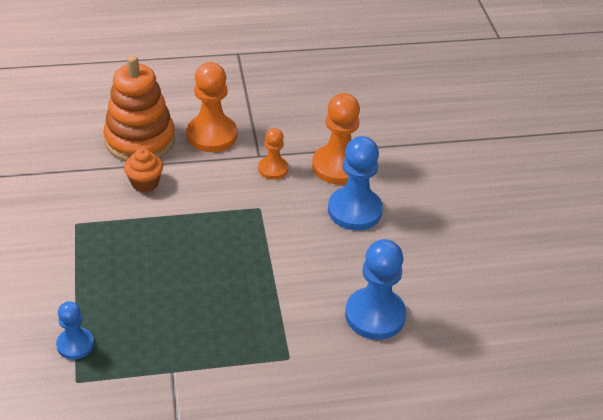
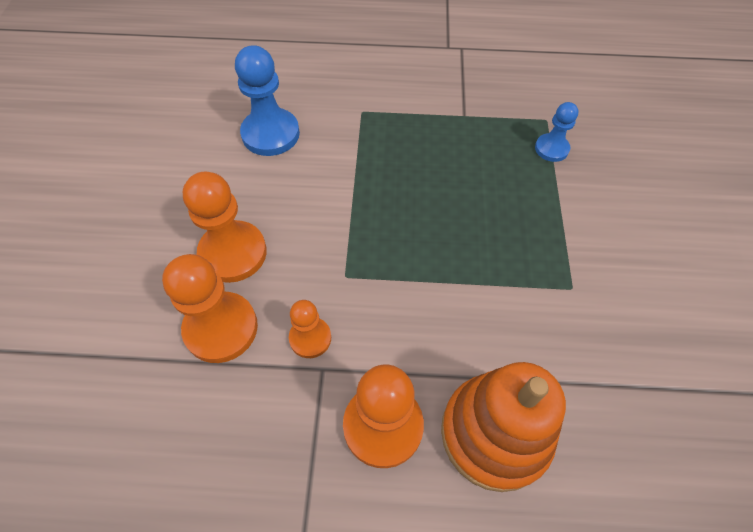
camera: 165 degrees left, 15 degrees up
(145, 183) = (487, 341): orange cupcake -> none
(354, 210) = (233, 253): blue pawn -> orange pawn

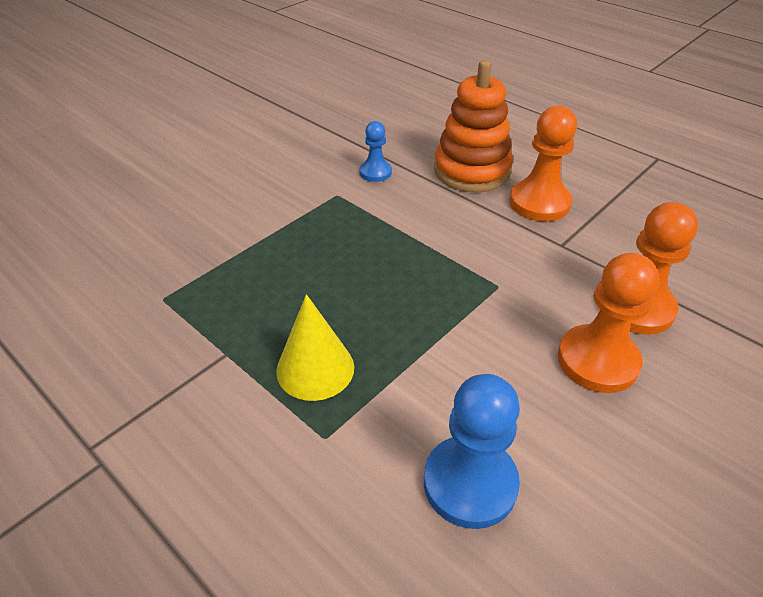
camera: 140 degrees left, 15 degrees down
(310, 338) = (559, 264): orange pawn -> none
(406, 137) = (315, 368): none -> yellow cone
(551, 149) = (204, 273): blue pawn -> blue pawn (375, 172)

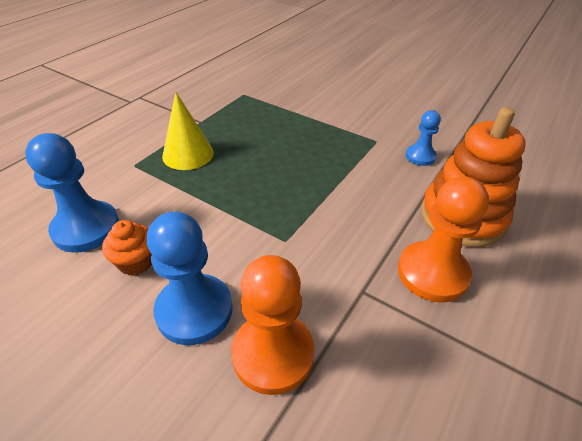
camera: 80 degrees right, 0 degrees up
(533, 417) = (136, 262): none -> orange cupcake
(597, 361) = (194, 310): orange pawn -> blue pawn

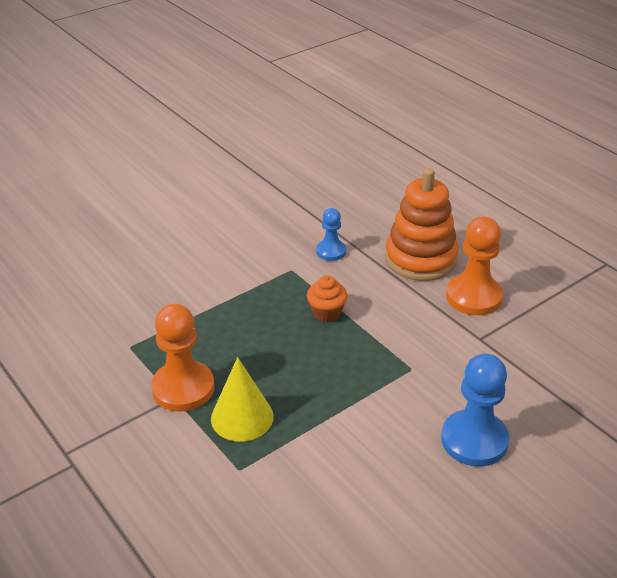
camera: 70 degrees left, 5 degrees down
(86, 228) = (341, 515): blue pawn -> none
(136, 262) = (405, 476): orange cupcake -> orange cupcake (326, 313)
(273, 354) = (525, 401): orange pawn -> orange pawn (183, 388)

